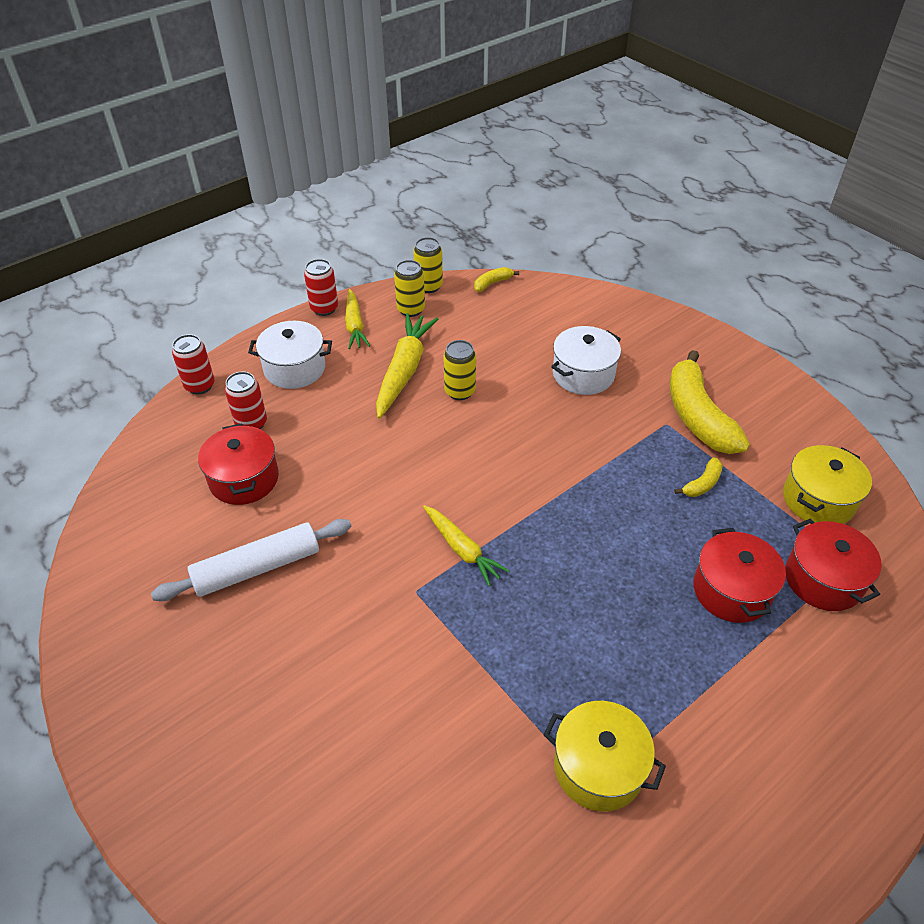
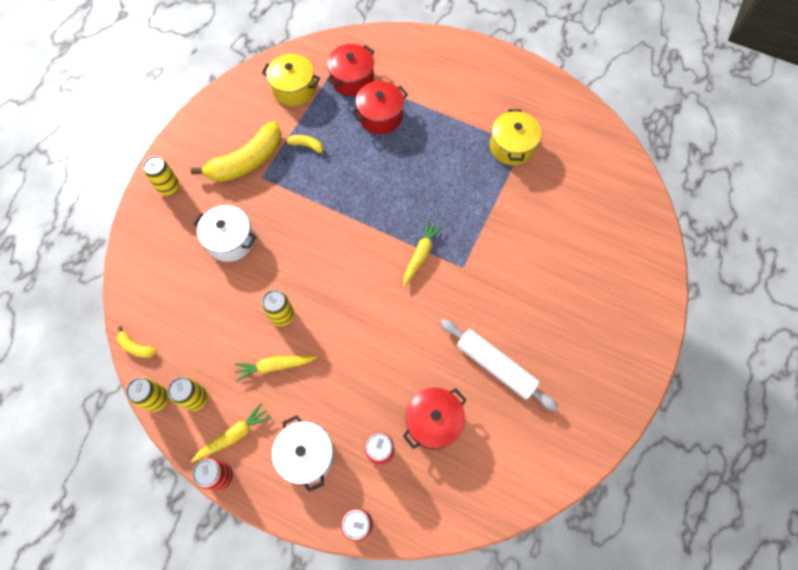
camera: 115 degrees left, 20 degrees up
(404, 370) = (275, 366): yellow carrot -> yellow carrot, size x0.64
(684, 342) = (169, 187): none -> yellow can

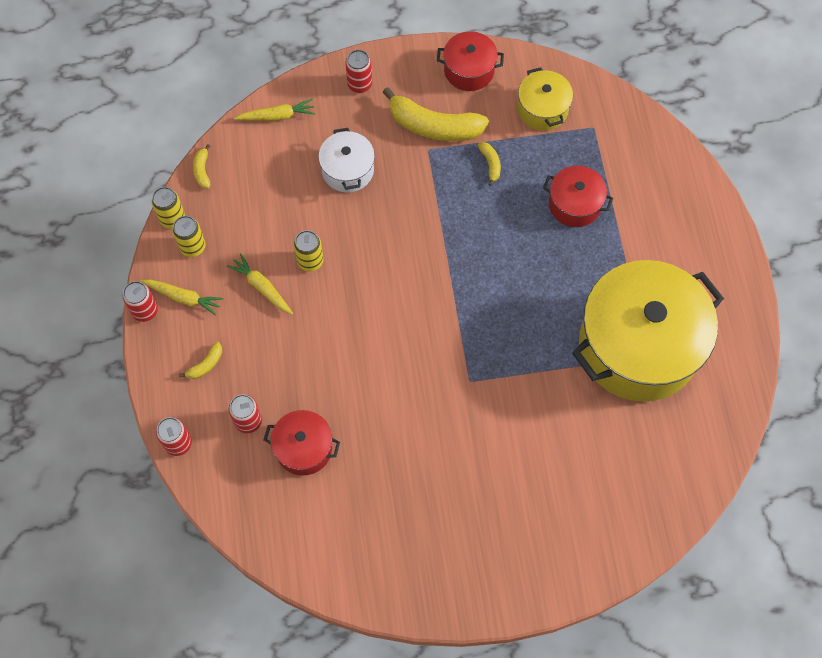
camera: 55 degrees right, 0 degrees up
(169, 187) = (359, 84): yellow can -> red can
(306, 455) = (205, 365): white pot -> yellow banana
(352, 79) = (596, 151): red pot -> red pot (469, 70)
(420, 255) = (454, 336): yellow carrot -> yellow carrot (277, 116)
(496, 366) = (392, 470): white rolling pin -> none
(511, 147) = (638, 346): yellow pot -> yellow pot, size x2.18

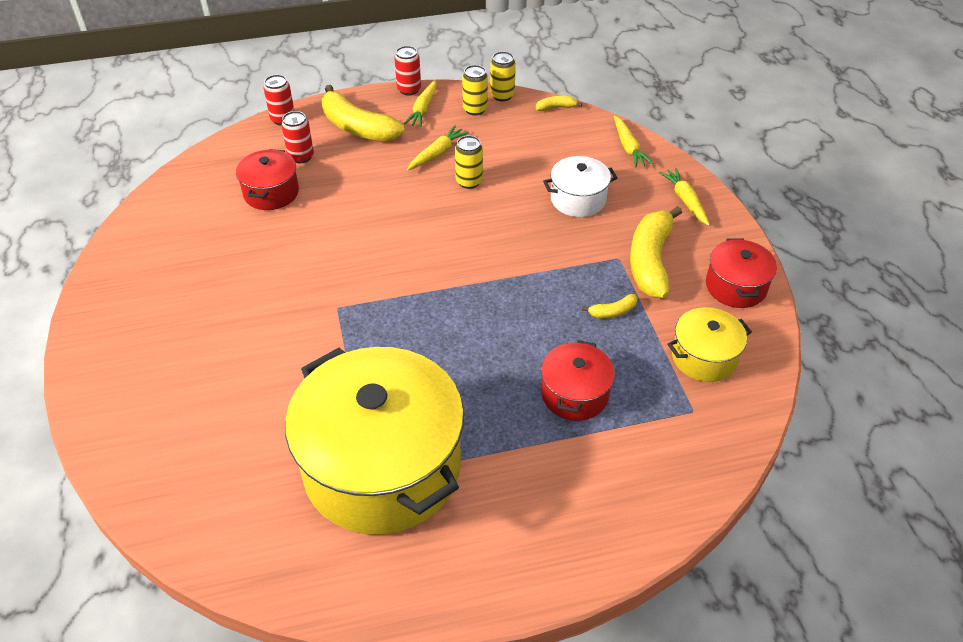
camera: 85 degrees right, 20 degrees down
(205, 365) = (357, 127): yellow banana -> yellow banana, size x2.28
(359, 84) = (685, 200): red can -> yellow carrot

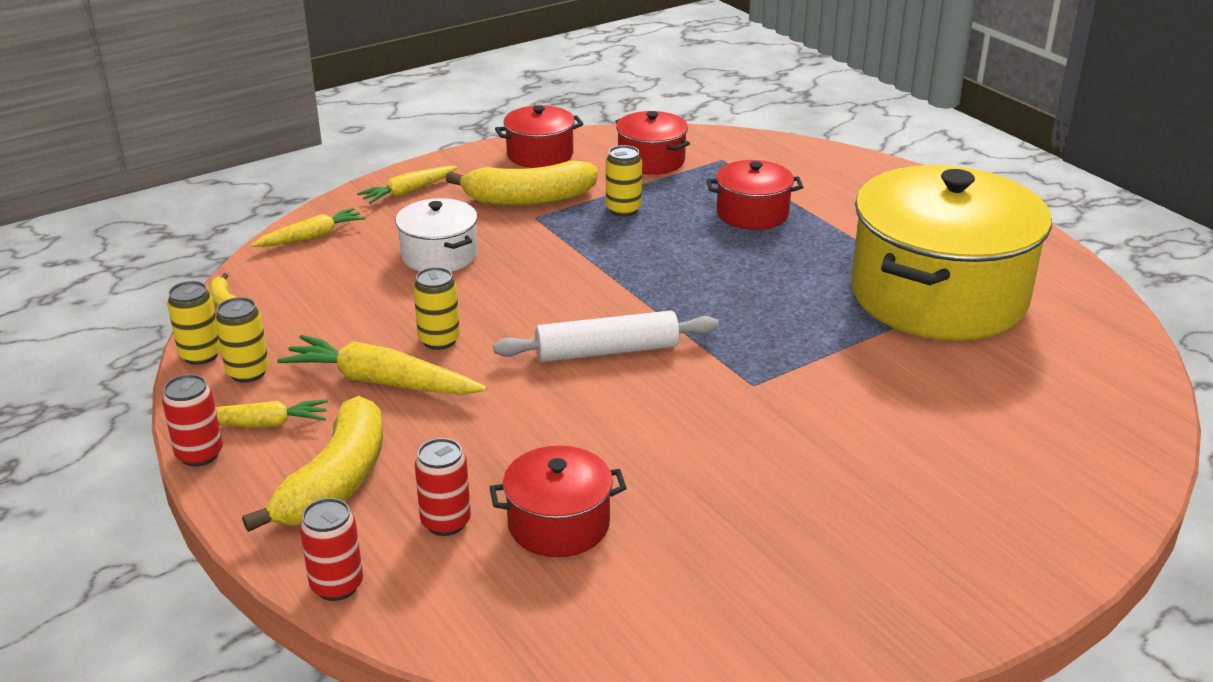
camera: 110 degrees left, 15 degrees down
(416, 250) = (607, 351): none -> white rolling pin
(437, 153) = (381, 382): yellow carrot -> yellow carrot, size x1.56
(612, 312) = (623, 210): yellow banana -> yellow can
(704, 357) = (651, 160): yellow pot -> red pot

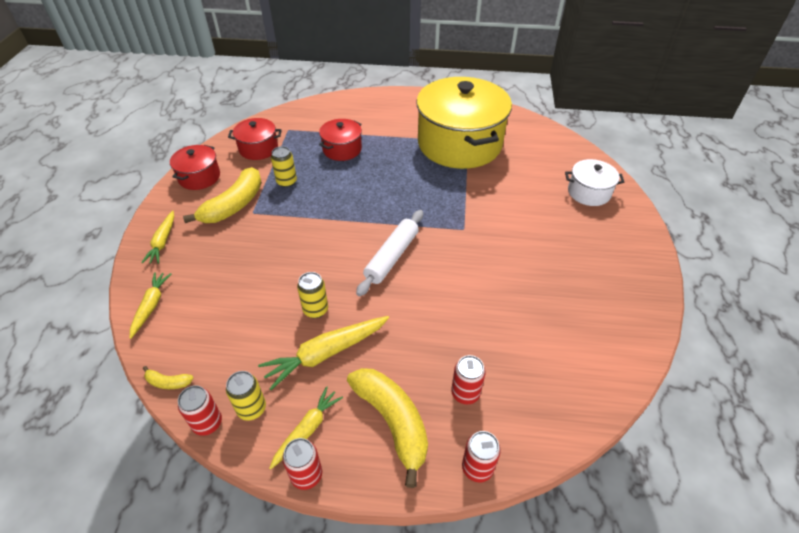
camera: 50 degrees left, 15 degrees up
(201, 355) = (207, 423): yellow can -> red can
(439, 255) = (240, 266): white pot -> white pot (589, 192)
(558, 524) = (502, 351): red pot -> none

